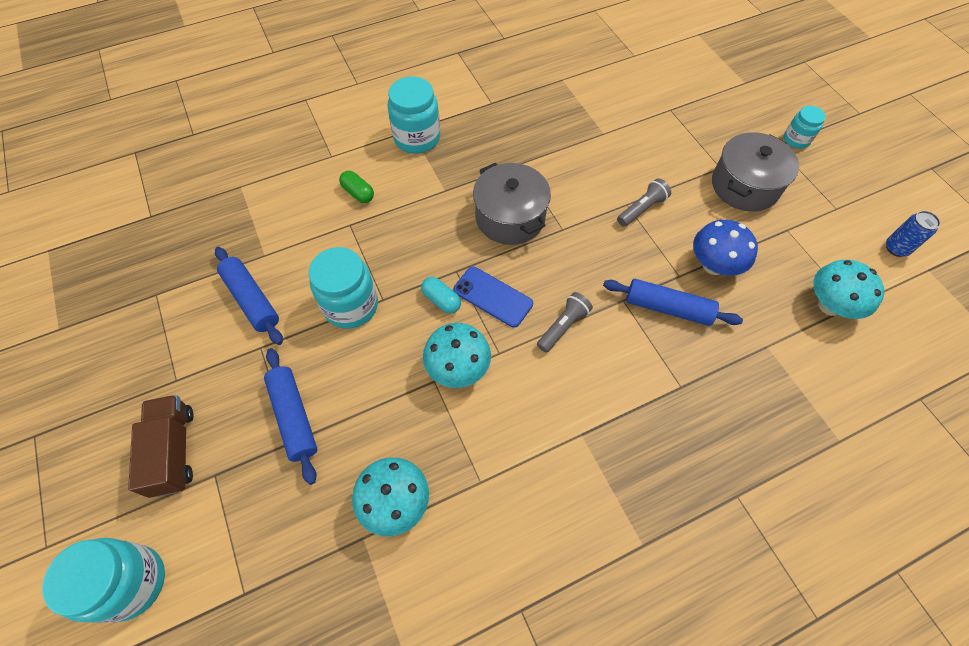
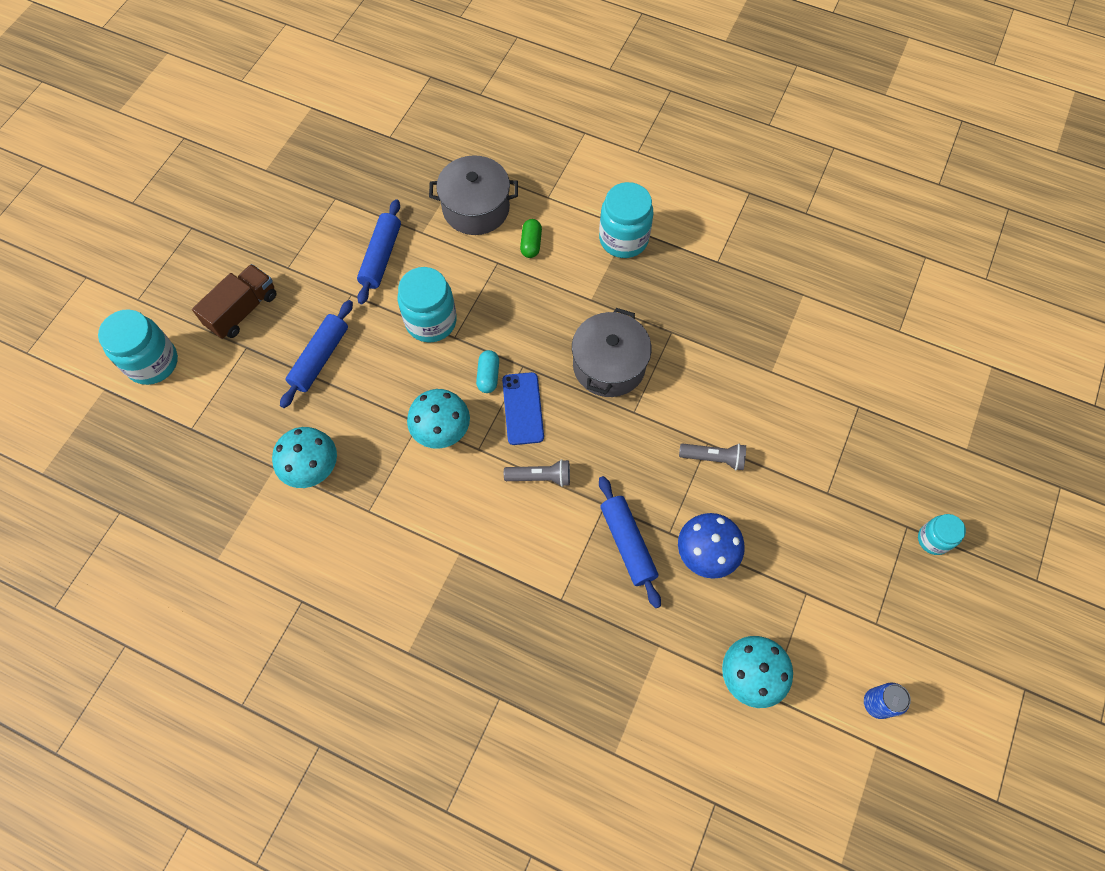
camera: 50 degrees right, 5 degrees up
(745, 186) = (825, 527): grey pot -> grey pot (476, 208)

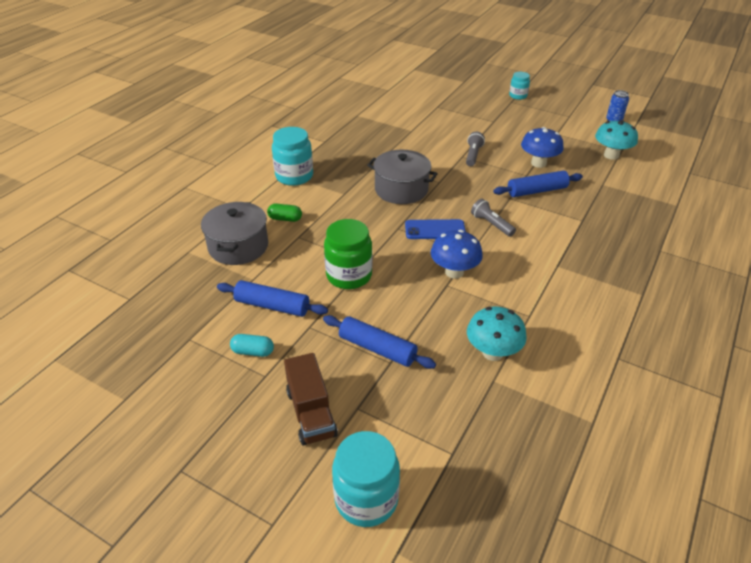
camera: 85 degrees left, 25 degrees down
(243, 310) = (311, 413): brown truck -> brown truck turned 150 degrees counterclockwise
(431, 321) = (349, 275): turquoise jar -> green jar
(442, 431) = (454, 272): turquoise mushroom -> blue mushroom
(488, 376) = (405, 246): turquoise capsule -> turquoise capsule (253, 352)
(540, 477) = (491, 224): grey flashlight -> grey flashlight turned 45 degrees counterclockwise

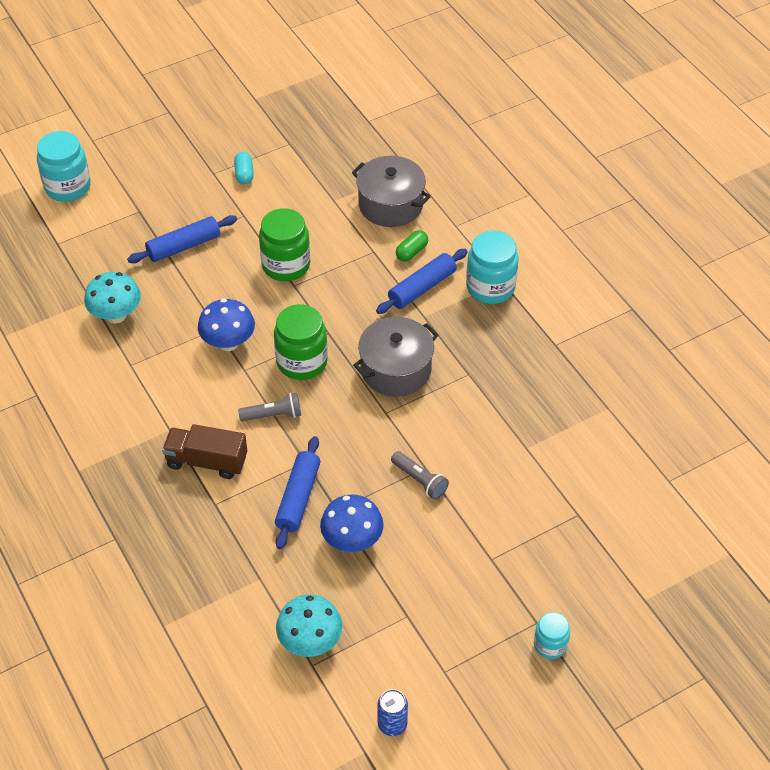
camera: 120 degrees right, 10 degrees up
(253, 352) = (244, 174): turquoise capsule -> turquoise capsule turned 45 degrees counterclockwise
(272, 306) = (287, 201): blue rolling pin -> blue rolling pin (422, 288)
(311, 413) = (157, 185): brown truck -> brown truck (207, 461)
(435, 230) = (302, 362): blue phone -> green jar

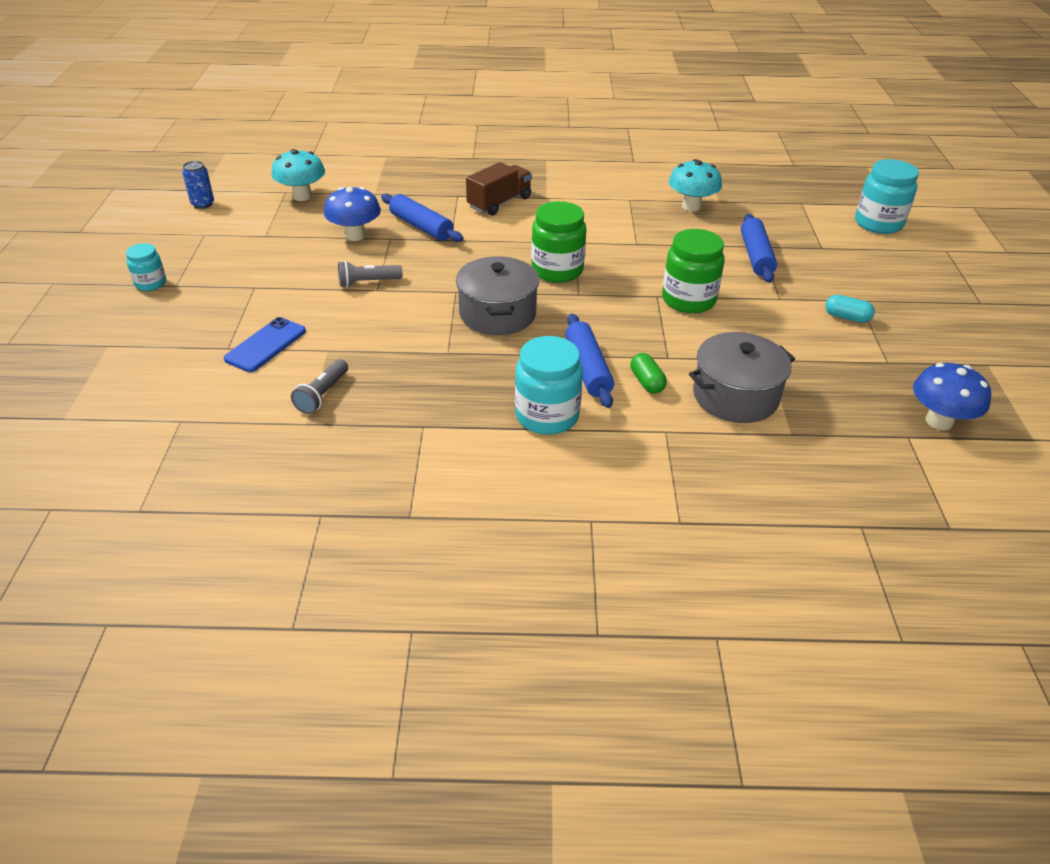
camera: 120 degrees right, 10 degrees down
(228, 343) = (613, 244): blue mushroom -> blue mushroom (939, 421)
(273, 415) = (513, 240): grey flashlight -> grey flashlight (322, 394)
(554, 492) = (266, 345): none -> blue phone

